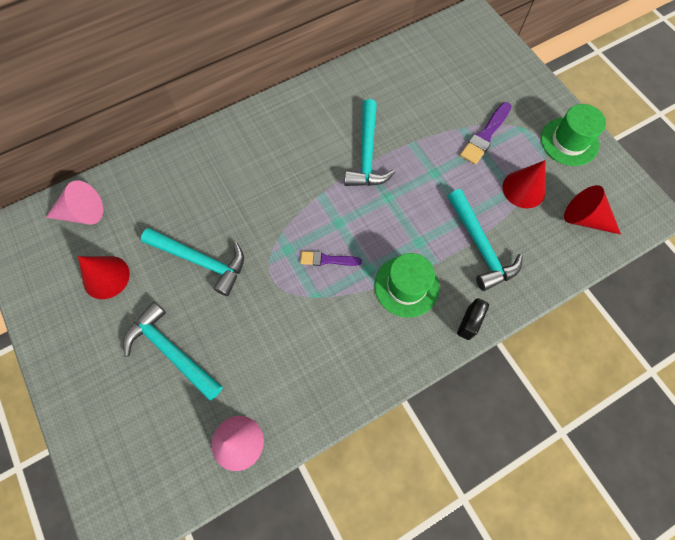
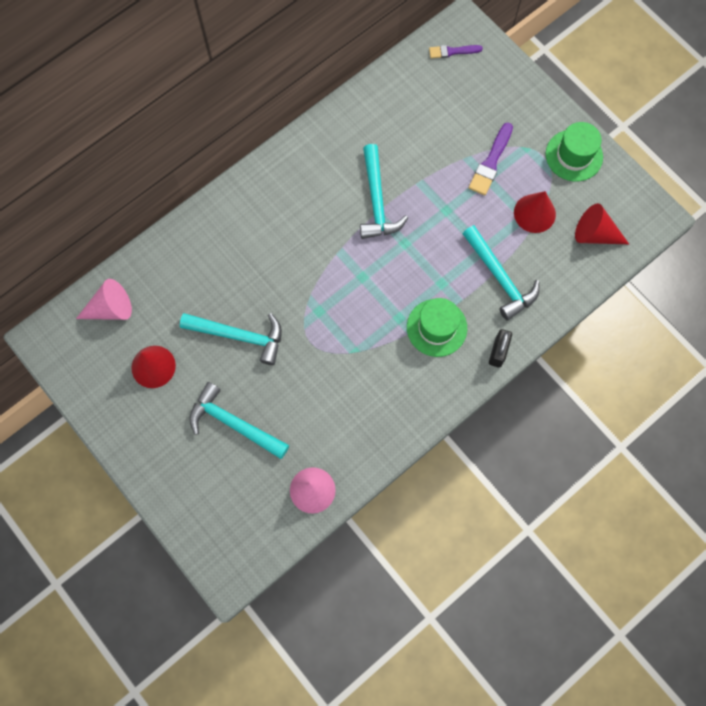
camera: 10 degrees left, 5 degrees up
(327, 259) = (358, 315): purple brush -> purple brush (452, 51)

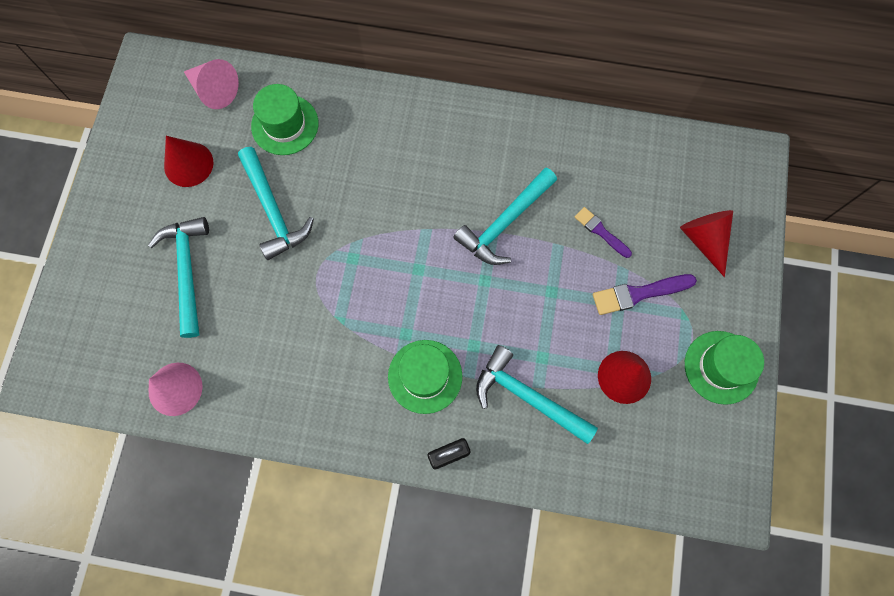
camera: 50 degrees right, 0 degrees up
(182, 282) = (285, 125): none -> green hat
(452, 51) = (718, 170): purple brush -> purple brush (601, 231)
(500, 278) = (527, 396): turquoise hammer -> turquoise hammer turned 105 degrees clockwise
(595, 234) = (656, 454): red cone -> red cone (704, 240)

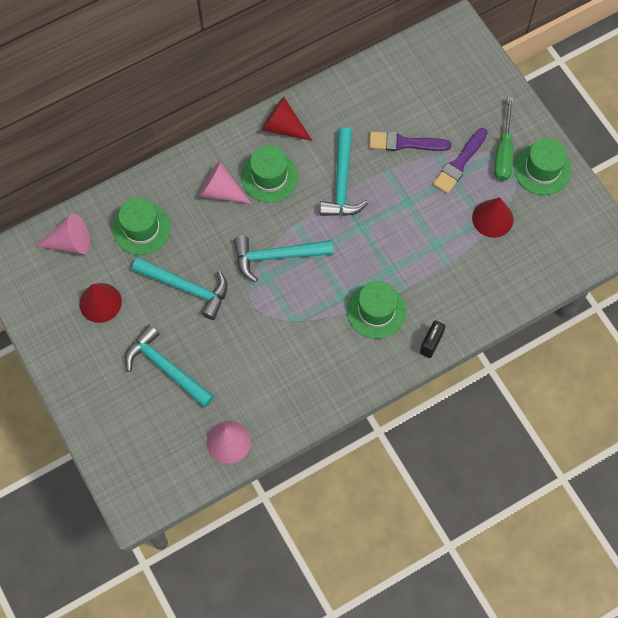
camera: 40 degrees left, 5 degrees down
(385, 144) = (220, 191): none -> pink cone
(441, 165) = (269, 177): none -> green hat
(527, 396) = (447, 274): turquoise hammer -> turquoise hammer (276, 256)
(601, 231) = (405, 143): purple brush -> purple brush, size x1.51
(695, 318) = (503, 152): none -> green screwdriver
(704, 240) = (470, 102): red cone -> red cone (282, 127)

